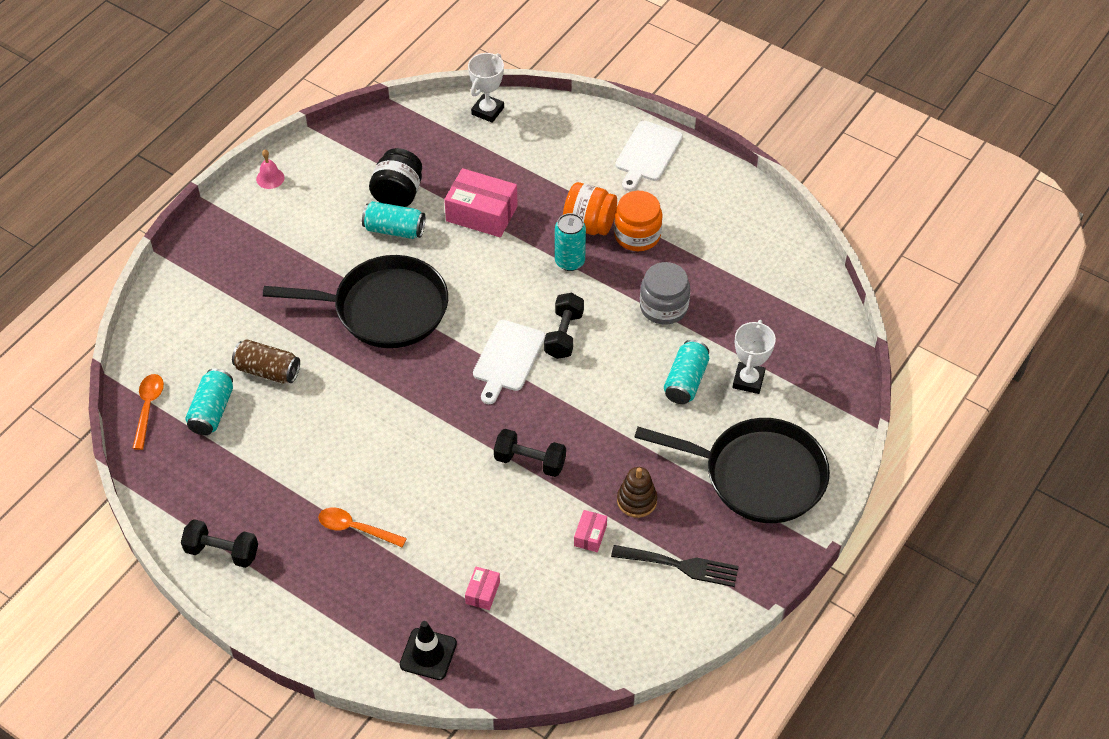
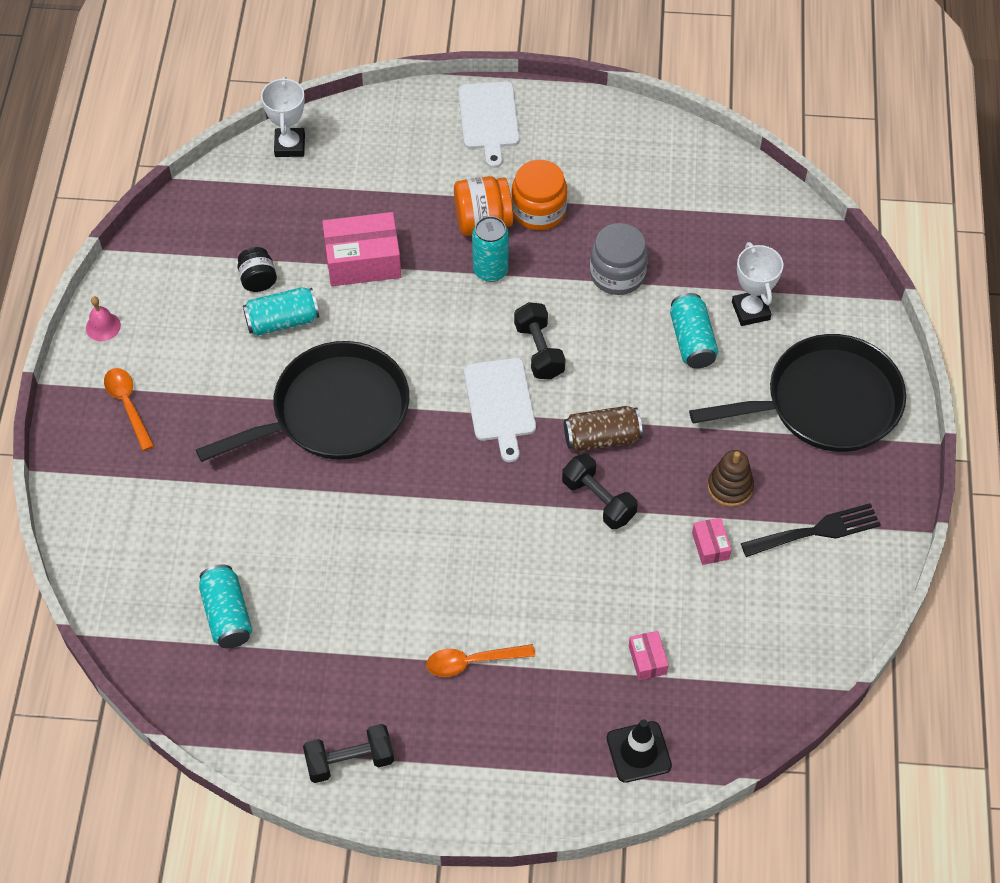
camera: 30 degrees left, 5 degrees up
(148, 408) = (153, 647): orange spoon -> orange spoon (128, 405)
(268, 371) = (256, 540): brown can -> brown can (602, 438)
(398, 194) = (258, 280): black jar -> black jar, size x0.63
(530, 461) = (598, 500): black dumbbell -> black dumbbell turned 60 degrees clockwise

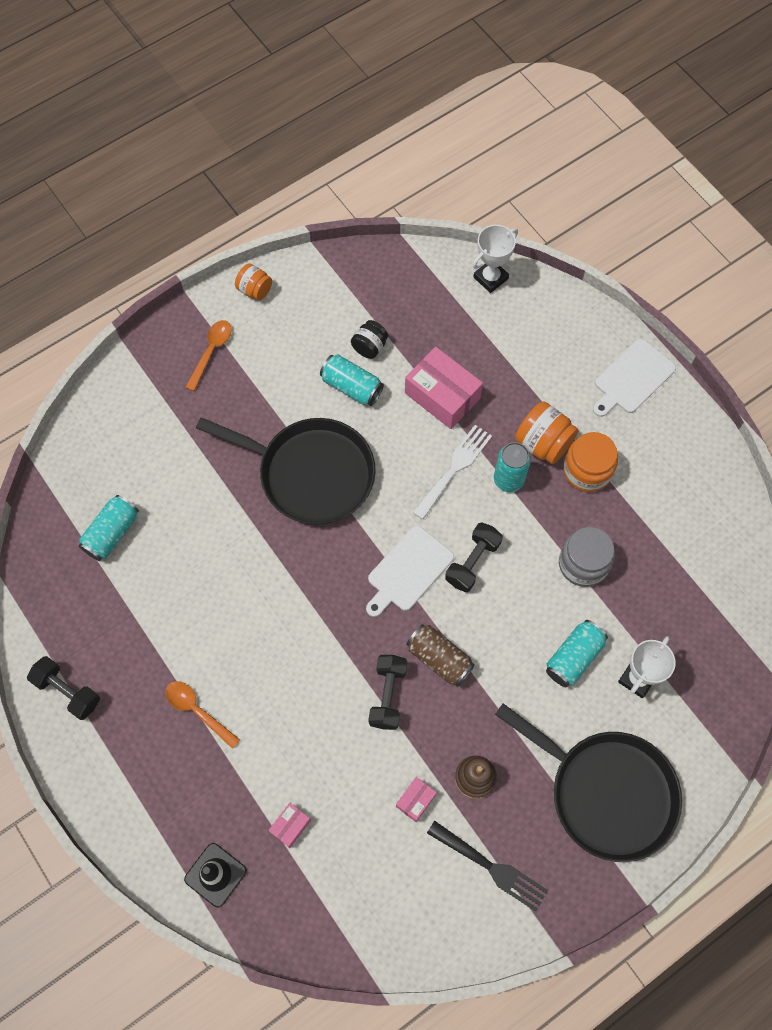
camera: 50 degrees right, 10 degrees up
(103, 326) = (255, 290): pink bell -> orange jar
(440, 301) = (454, 468): none -> white fork

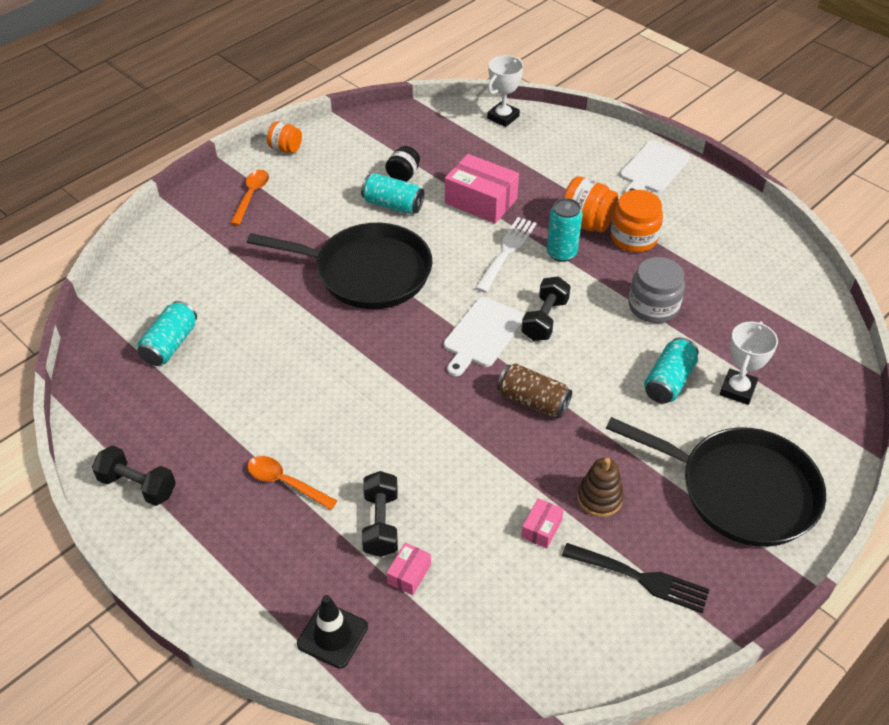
camera: 10 degrees left, 20 degrees down
(387, 695) = (487, 440): black dumbbell -> black dumbbell (381, 524)

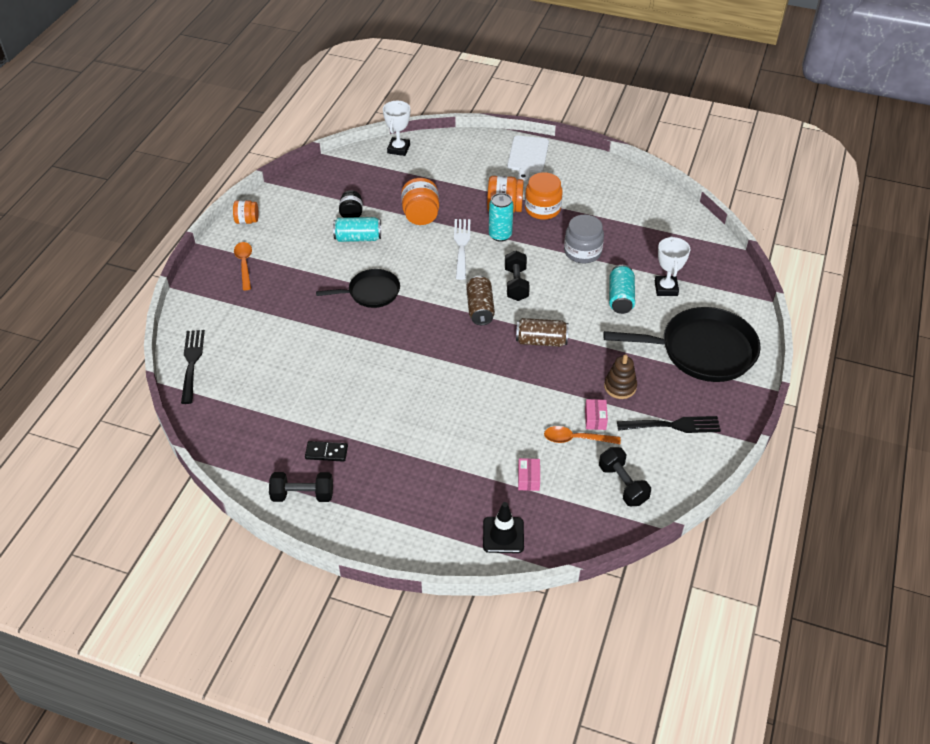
camera: 25 degrees left, 0 degrees up
(125, 286) = (192, 362): none -> black fork
(170, 344) = (257, 392): turquoise can -> none
(196, 445) = (326, 452): none -> black domino
(285, 482) = (407, 454): orange spoon -> orange spoon (576, 439)
(367, 272) = (371, 292): black pan -> black pan, size x0.57
(381, 524) = (490, 455): black dumbbell -> black dumbbell (622, 484)
(481, 201) = (421, 215): pink box -> orange jar
(482, 335) = (480, 308): white cutting board -> brown can

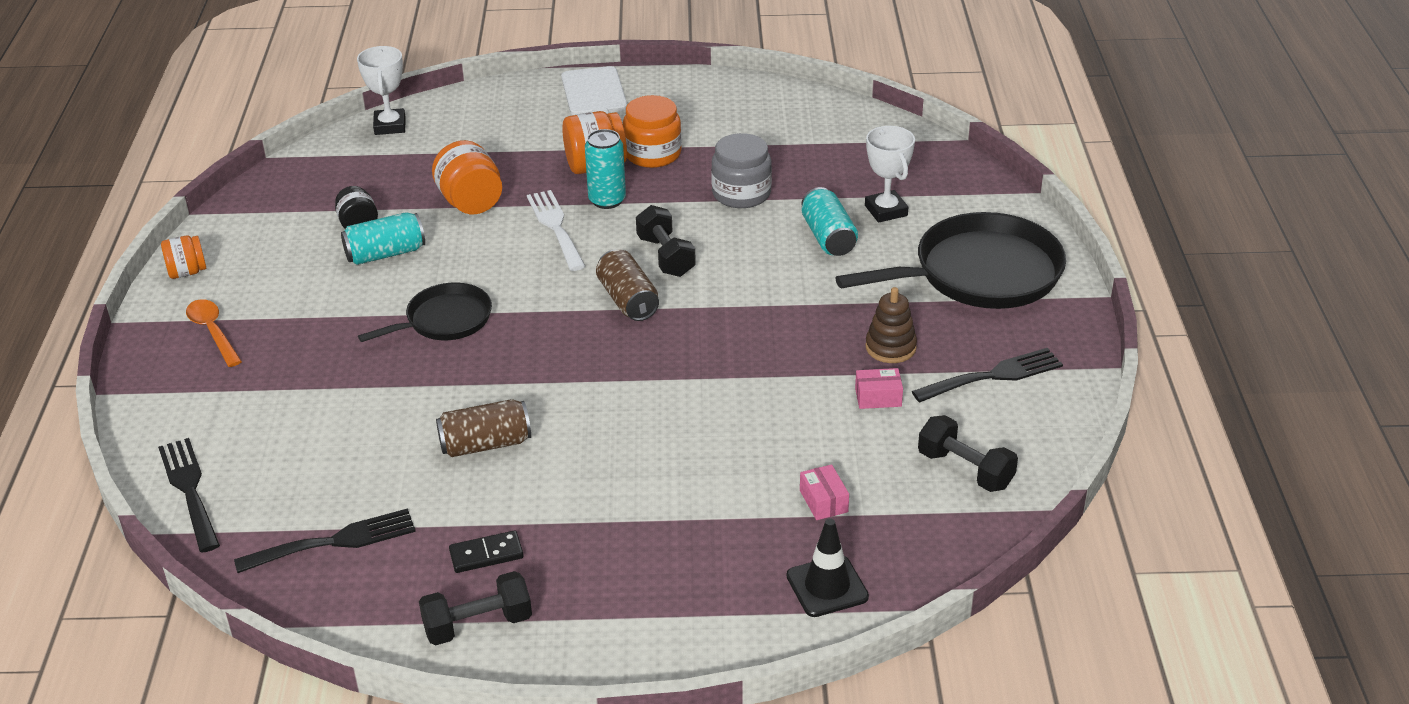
camera: 20 degrees left, 10 degrees down
(251, 419) = (334, 542): none -> black fork
(541, 341) = (743, 319): brown can -> brown can (485, 444)
(576, 439) = (864, 430): orange spoon -> none
(595, 419) = (878, 397): pink box -> pink box turned 75 degrees counterclockwise

